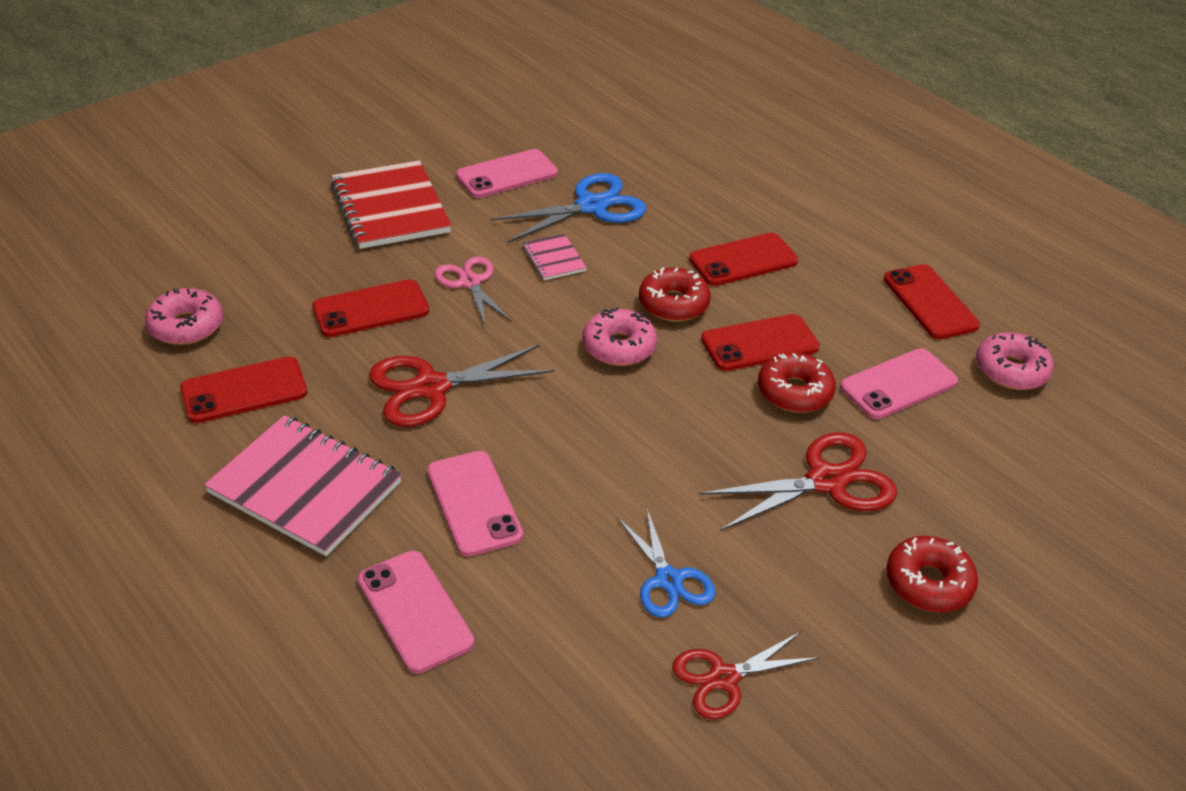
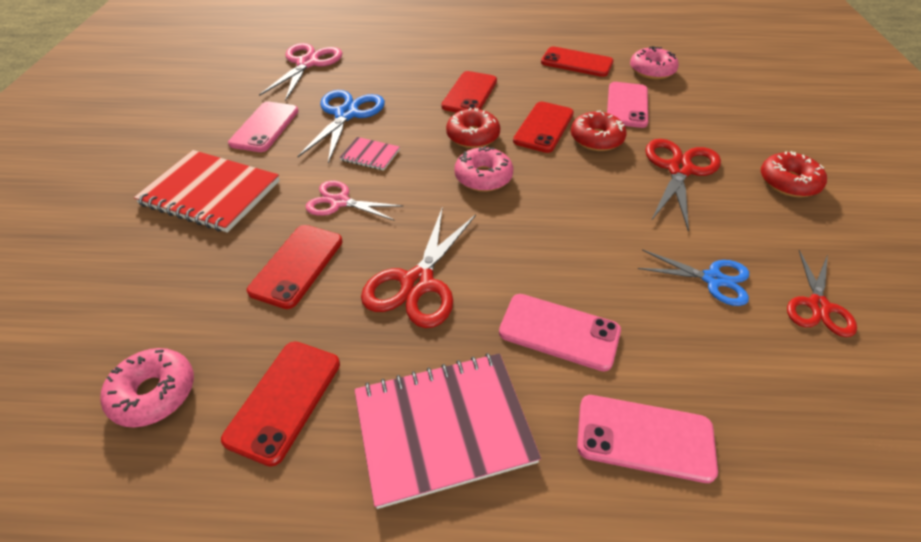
camera: 45 degrees left, 5 degrees up
(634, 130) = (307, 63): none -> pink scissors

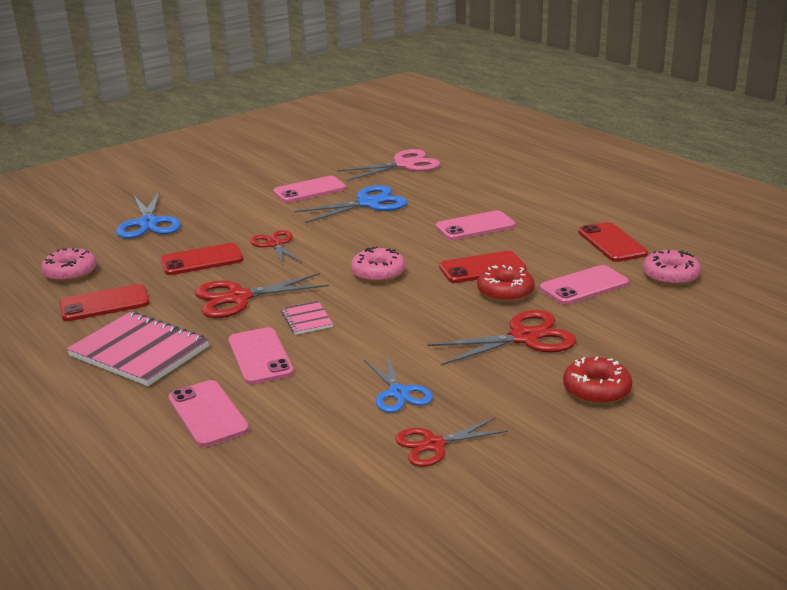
camera: 50 degrees right, 20 degrees down
(143, 260) = (148, 223): none -> blue scissors
(211, 193) = (224, 209): red notebook -> none
(340, 202) = (275, 244): pink scissors -> red scissors
(370, 155) = (337, 230): pink notebook -> pink notebook (307, 319)
(470, 94) = (475, 226): red phone -> pink phone
(473, 136) = (421, 250): red donut -> none

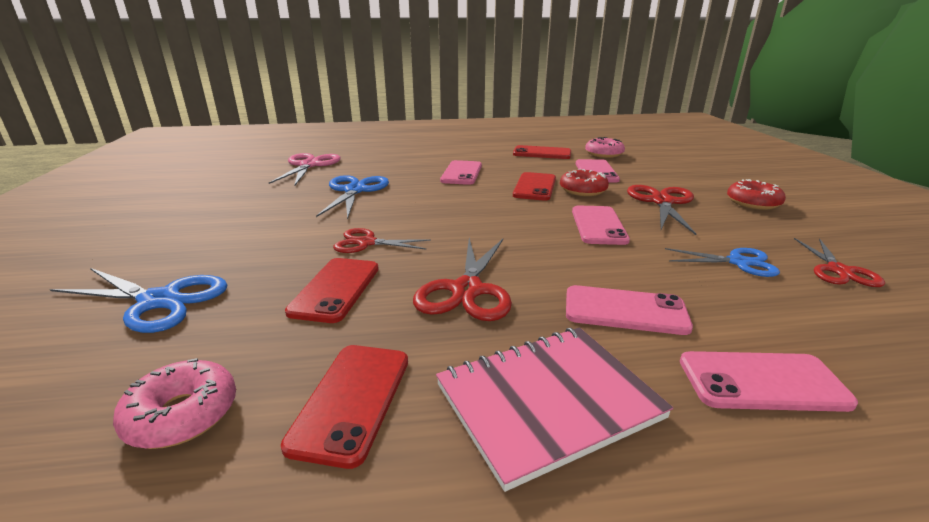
camera: 60 degrees left, 0 degrees up
(307, 319) = (558, 267): pink notebook -> none
(309, 190) = (278, 202): pink phone -> pink phone (598, 225)
(378, 273) = (497, 218): pink donut -> none

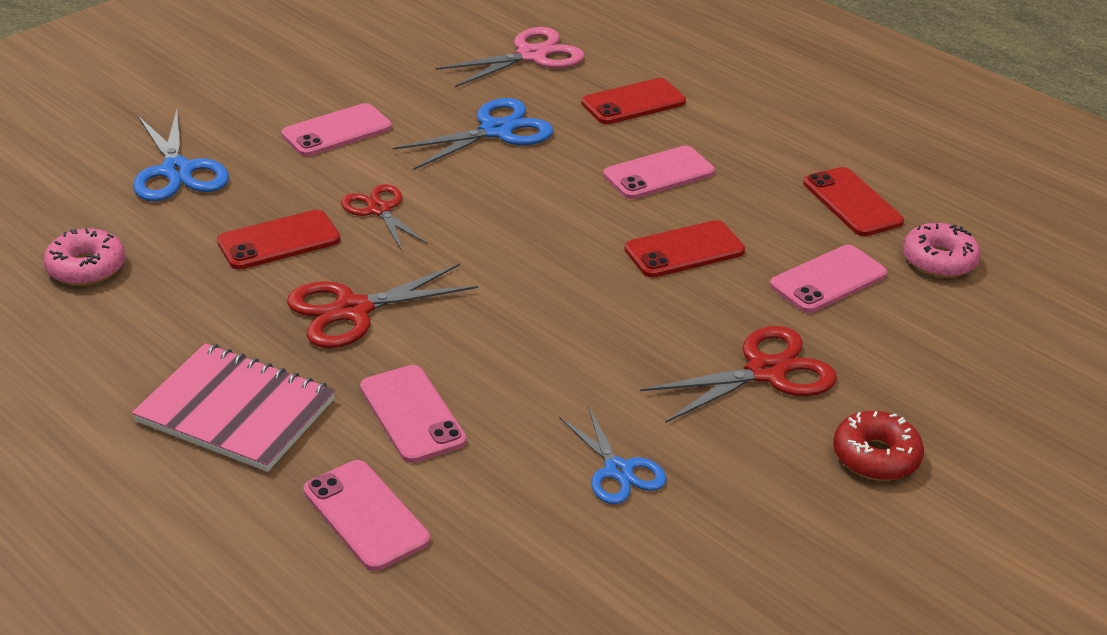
camera: 50 degrees right, 10 degrees up
(352, 400) = (157, 325): red phone -> red phone (633, 102)
(583, 190) = (724, 293): red donut -> none
(598, 225) = (609, 341): pink phone -> pink phone (337, 131)
(838, 270) = (683, 553): red scissors -> none

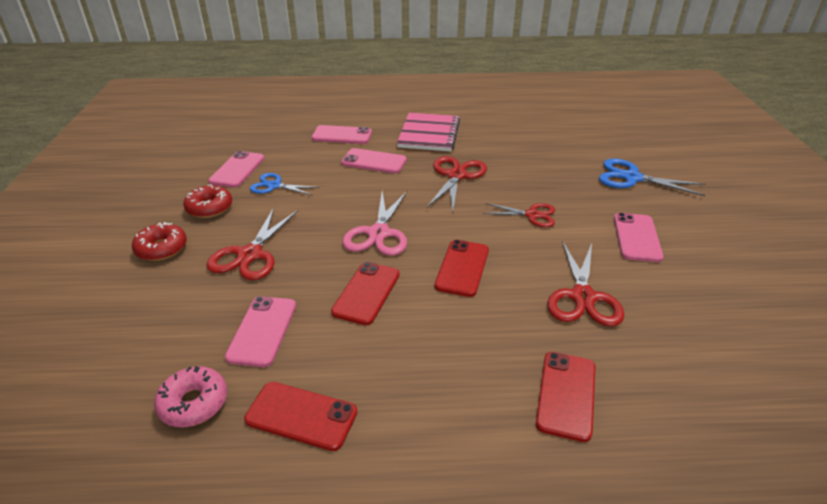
camera: 135 degrees right, 0 degrees up
(86, 267) = (563, 136): pink donut -> none
(236, 411) = (429, 134): pink notebook -> pink notebook turned 60 degrees counterclockwise
(279, 241) = (534, 180): red phone -> red phone (462, 268)
(496, 131) = (582, 297): blue scissors -> red scissors
(531, 56) = (700, 384): pink scissors -> pink scissors (378, 233)
(659, 174) = (453, 338): pink phone -> pink phone (237, 170)
(756, 491) = (209, 208): none -> red donut

